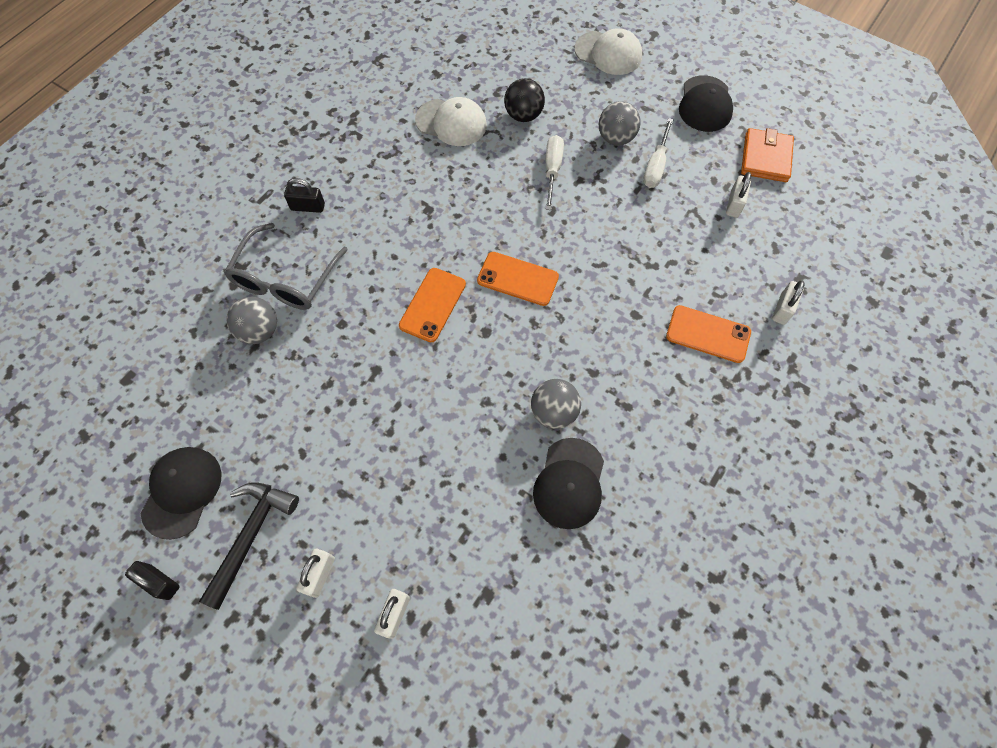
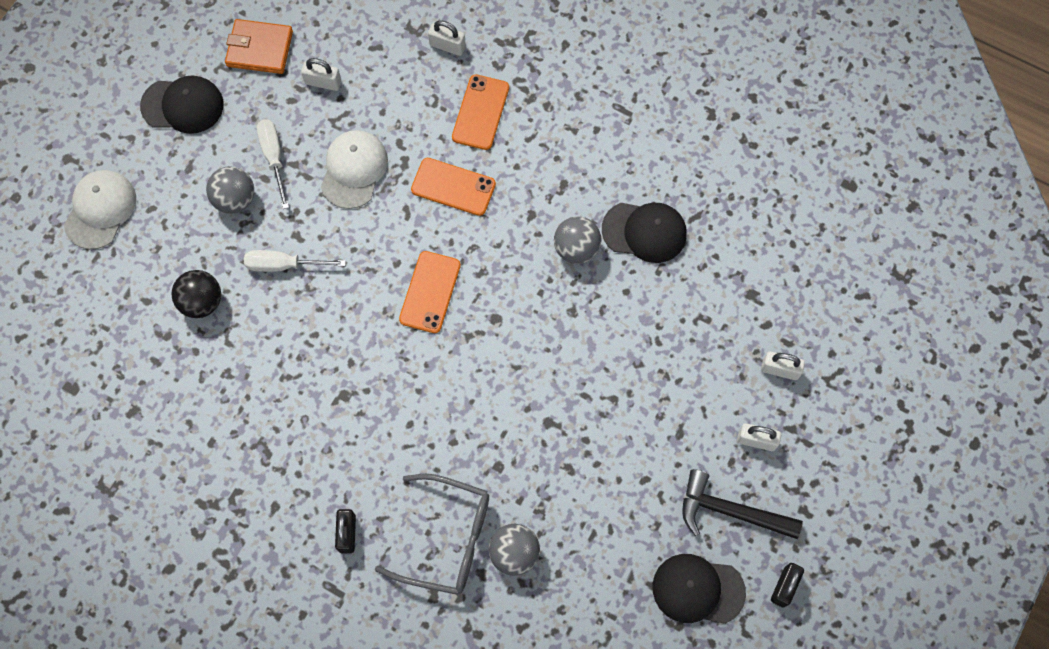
camera: 95 degrees left, 5 degrees up
(432, 305) = (468, 375): orange phone -> orange phone (453, 187)
(451, 122) = (214, 384): white cap -> white cap (354, 170)
(656, 166) = (274, 157): white screwdriver -> white screwdriver turned 120 degrees counterclockwise

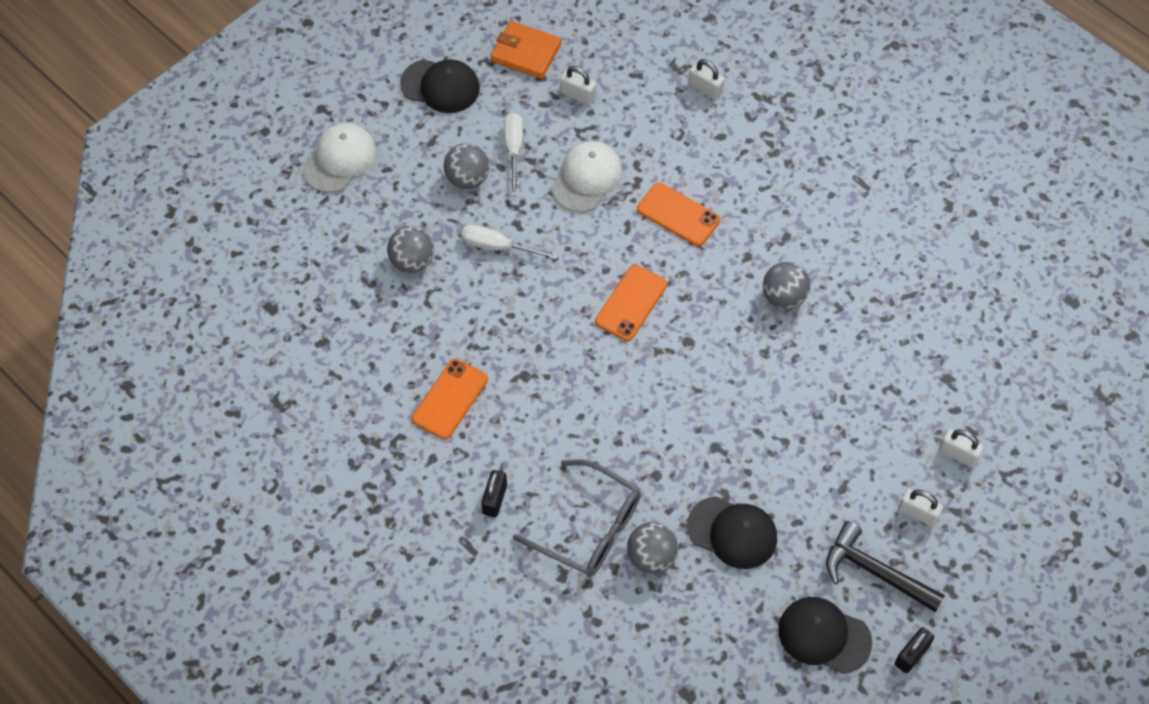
camera: 15 degrees right, 10 degrees down
(202, 301) = (412, 261): black ball -> grey ball
(480, 112) = (722, 154): orange phone -> orange phone (450, 399)
(644, 232) = (855, 297): black cap -> black cap (732, 532)

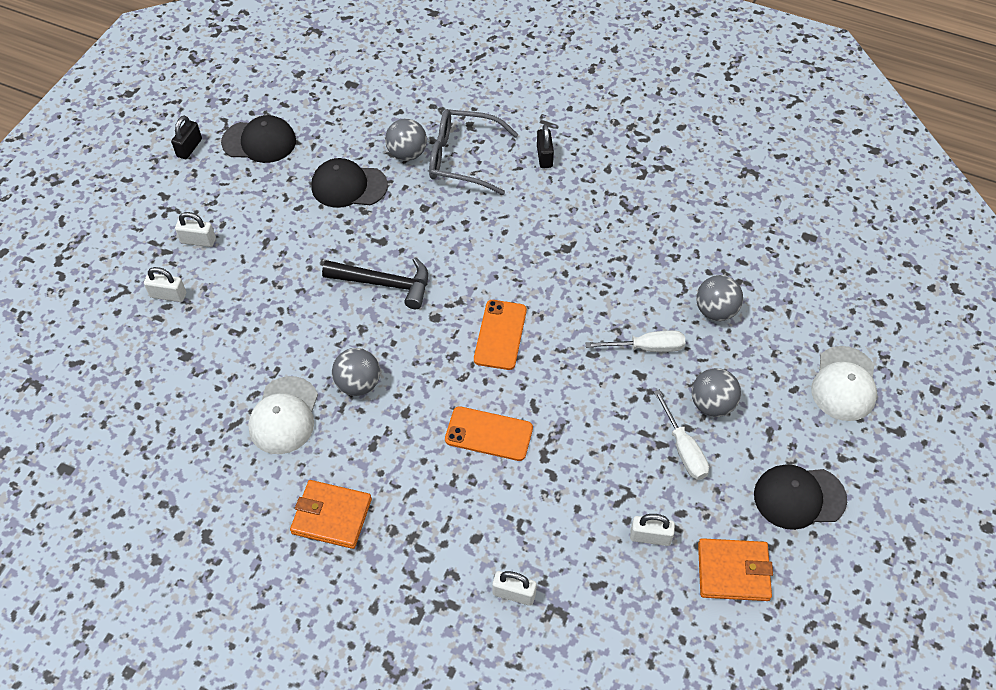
camera: 160 degrees right, 5 degrees down
(450, 399) = (617, 213): orange phone -> none
(586, 178) = (596, 443): white cap -> white cap (284, 415)
(837, 189) = (331, 516): none -> orange wallet
(875, 572) = (227, 191): black hammer -> black hammer (384, 284)

